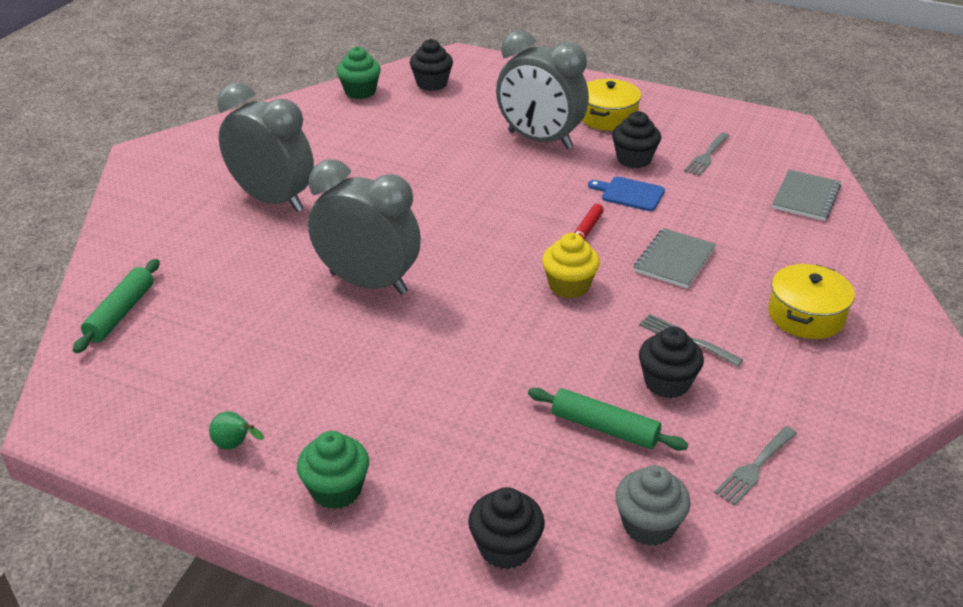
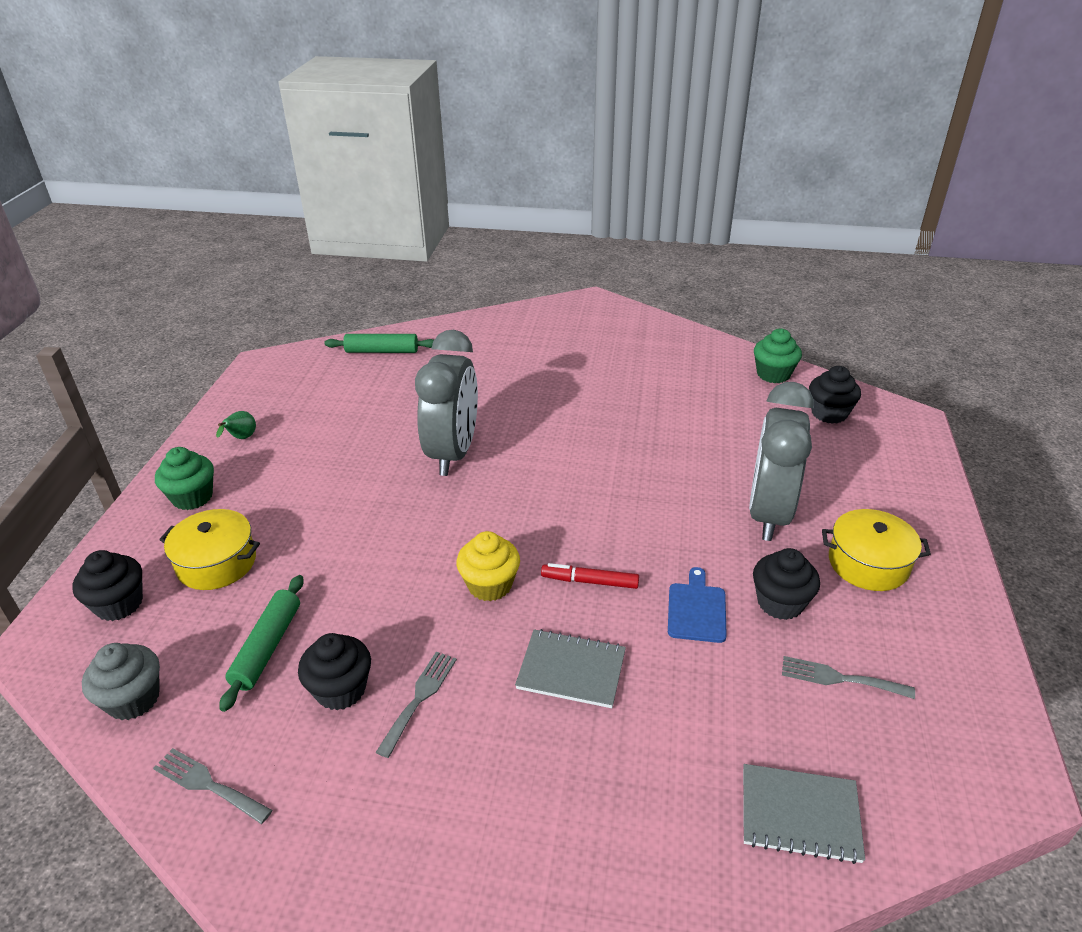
camera: 75 degrees right, 0 degrees up
(273, 200) = (555, 375): grey clock -> none
(806, 315) = (496, 827): yellow pot -> yellow pot (216, 563)

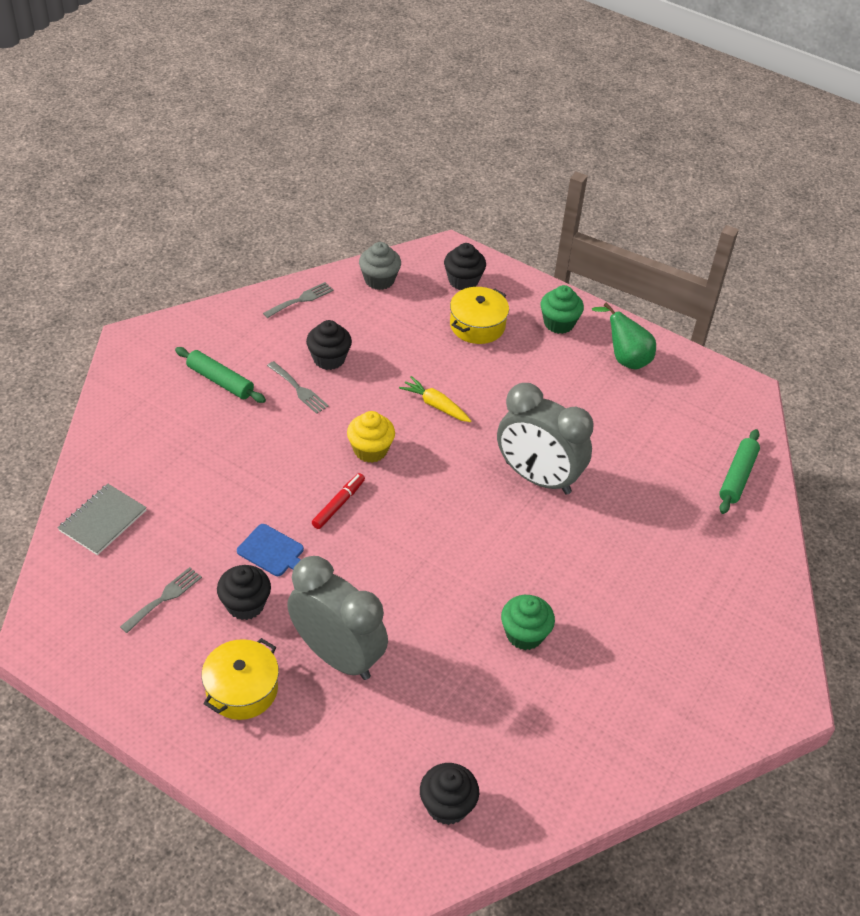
camera: 110 degrees right, 10 degrees up
(241, 438) = (625, 358): green pear -> green pear, size x1.74
(267, 647) = (384, 335): green rolling pin -> green rolling pin (220, 381)
(384, 554) = (435, 405): none -> yellow carrot
(571, 670) = (270, 463): grey notebook -> none
(773, 374) = (544, 800): green cupcake -> green cupcake (524, 634)

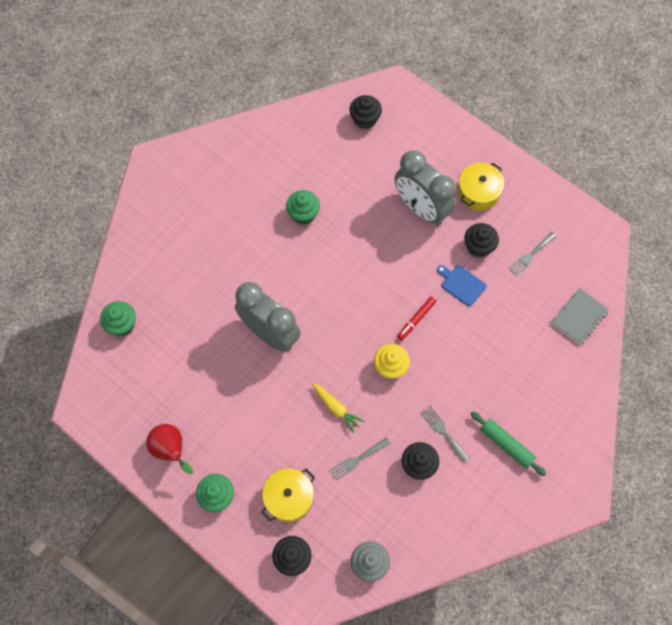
camera: 170 degrees left, 20 degrees up
(301, 299) = (441, 540): grey fork -> grey fork (357, 460)
(625, 358) = (171, 450): green pear -> red pear
(737, 476) = (122, 324): green rolling pin -> green cupcake

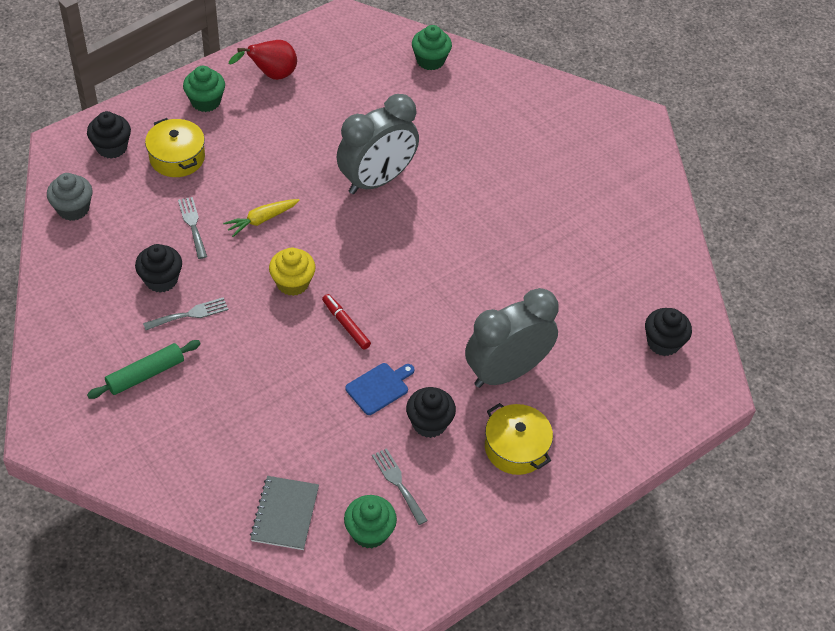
camera: 100 degrees right, 15 degrees down
(303, 214) = (529, 244): green cupcake -> green cupcake (369, 532)
(579, 317) = (285, 514): grey notebook -> grey notebook turned 45 degrees clockwise

